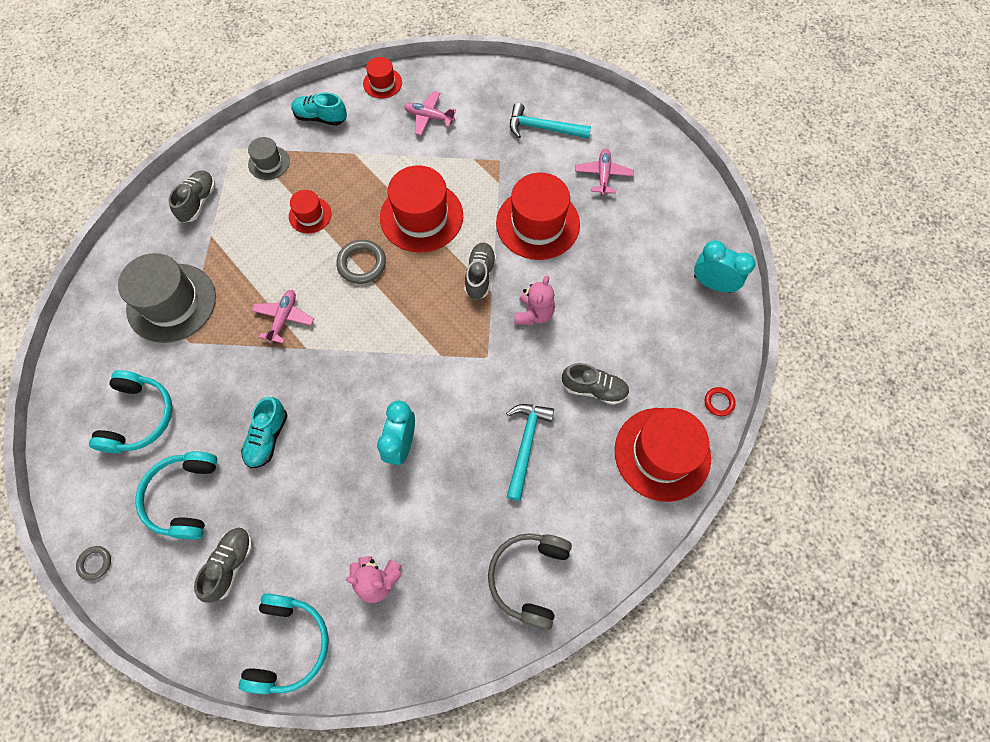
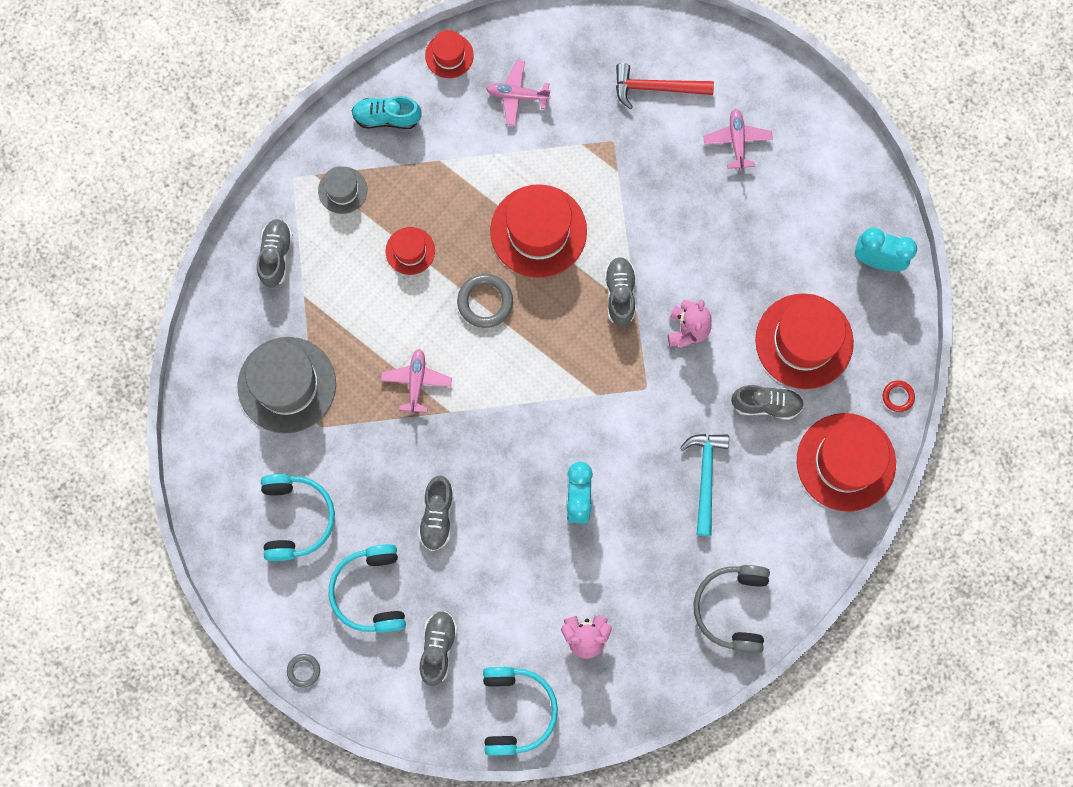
camera: 10 degrees left, 10 degrees up
(267, 437) = (437, 516): turquoise shoe -> grey shoe
(537, 223) = (672, 217): red hat -> red hat (804, 341)
(543, 128) = (656, 88): turquoise hammer -> red hammer

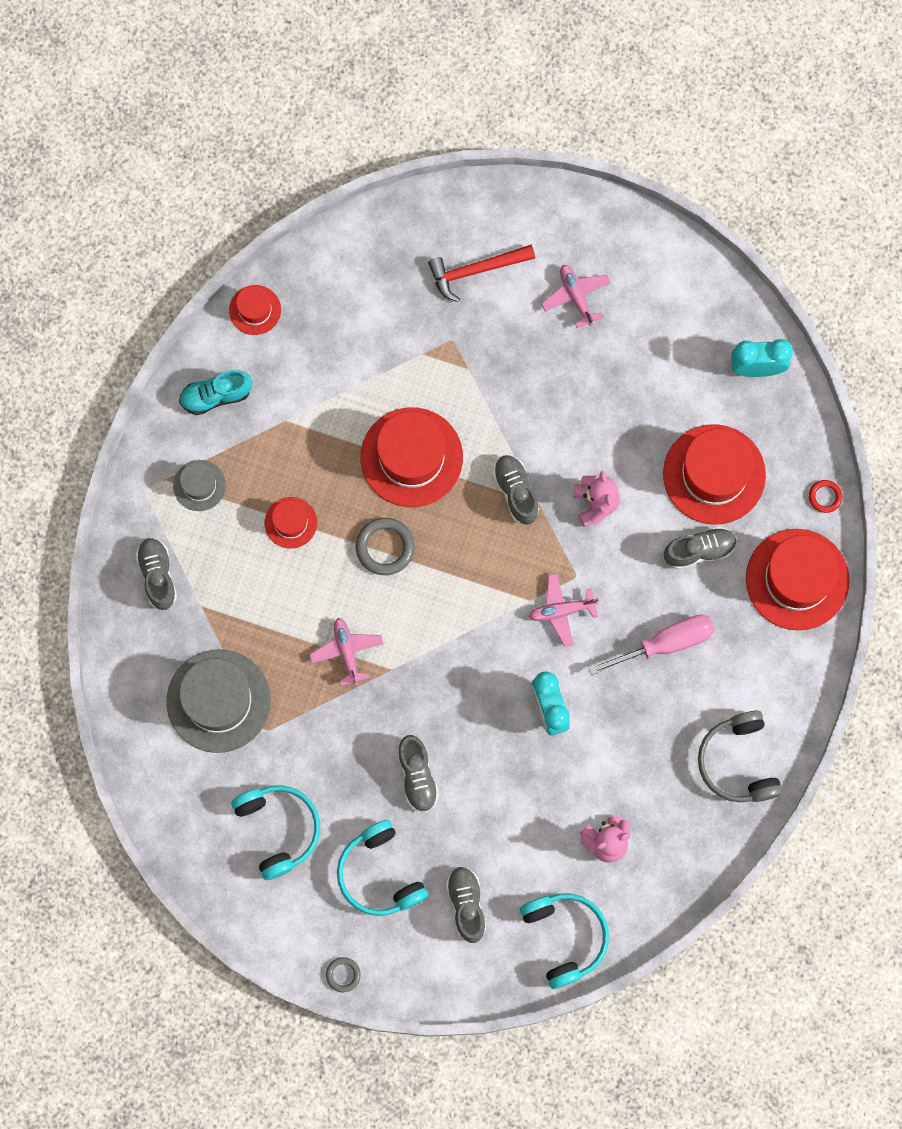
camera: 20 degrees left, 0 degrees up
(517, 95) = (339, 327): pink plane -> pink plane (562, 611)
(705, 477) = (666, 643): turquoise hammer -> pink screwdriver

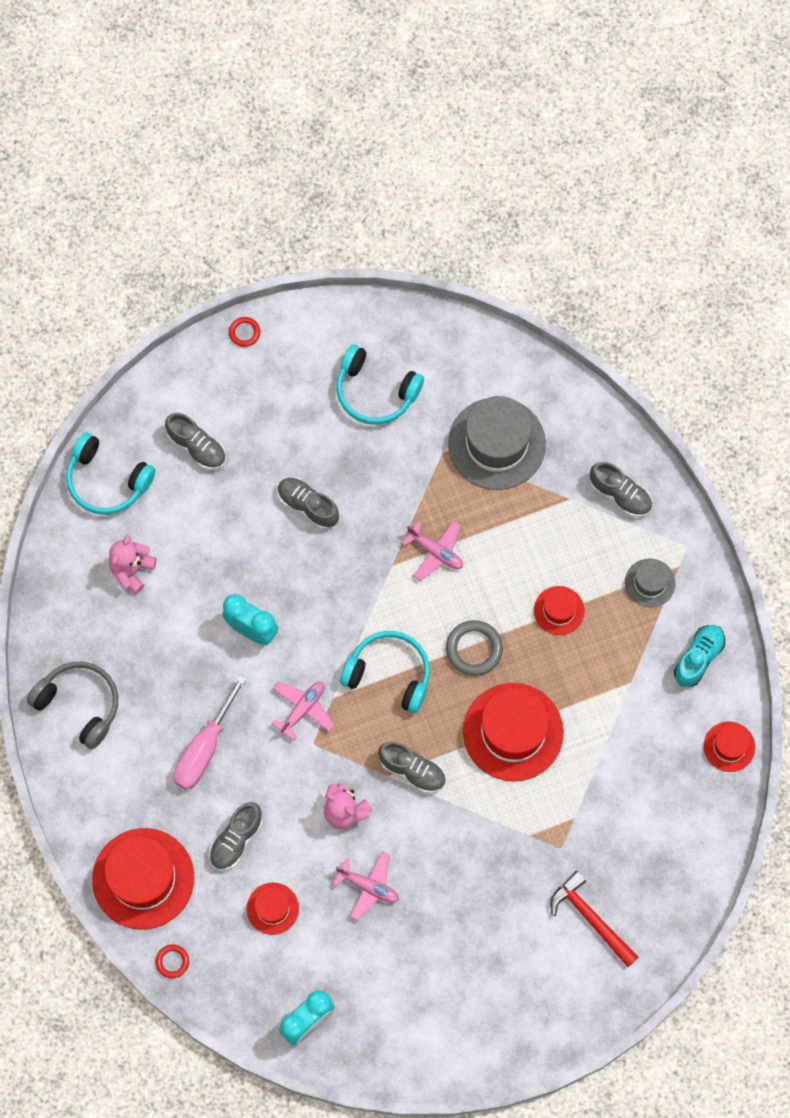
camera: 140 degrees right, 5 degrees down
(343, 975) = (244, 332): grey ring -> red ring
(379, 874) = (277, 418): turquoise headphones -> turquoise headphones (389, 674)
(476, 270) = (591, 918): red hammer -> red hammer turned 75 degrees counterclockwise
(576, 296) = (496, 962): pink plane -> pink plane (368, 886)
(714, 474) = (272, 908): red hat -> red hat, size x0.51

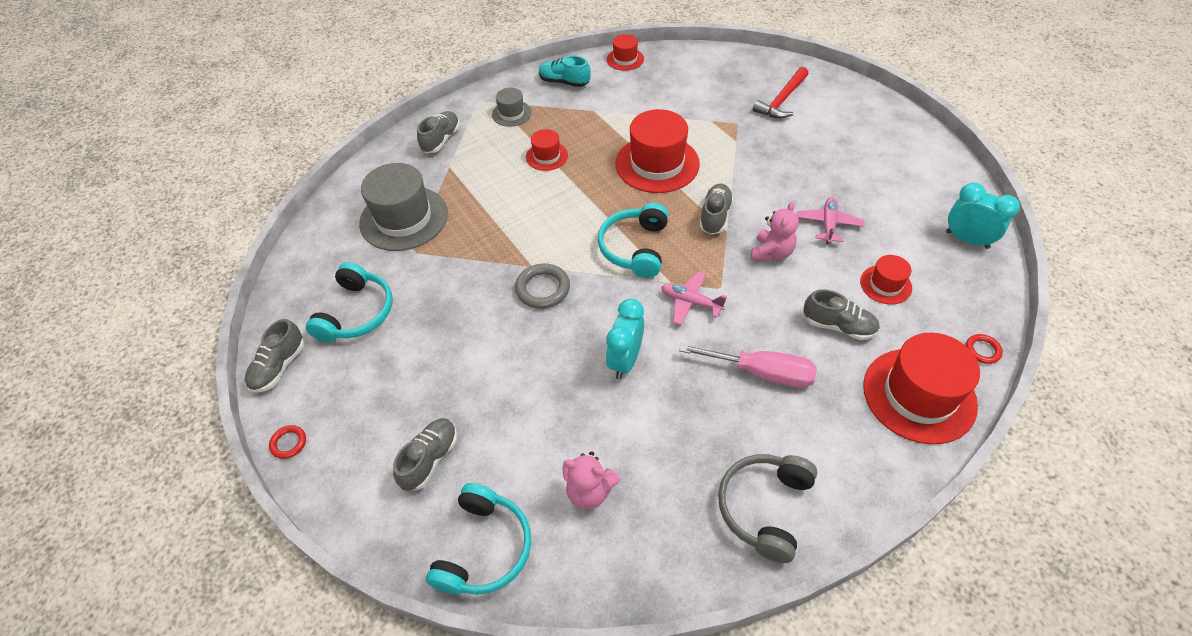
camera: 100 degrees left, 20 degrees down
(307, 506) = (484, 342): grey shoe -> grey shoe (279, 367)
(435, 551) = (512, 239): pink plane -> none
(474, 649) = (594, 198): grey ring -> grey ring (543, 289)

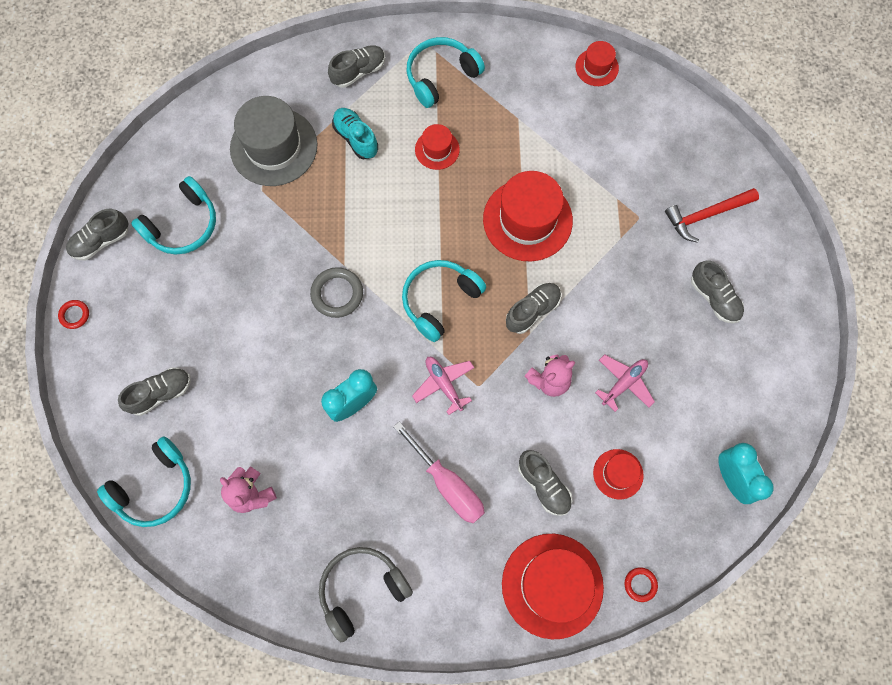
camera: 30 degrees right, 20 degrees up
(511, 113) = (441, 76): grey hat -> turquoise headphones
(564, 82) = (516, 64): turquoise shoe -> turquoise shoe (356, 138)
(836, 141) = (714, 298): none -> grey shoe

